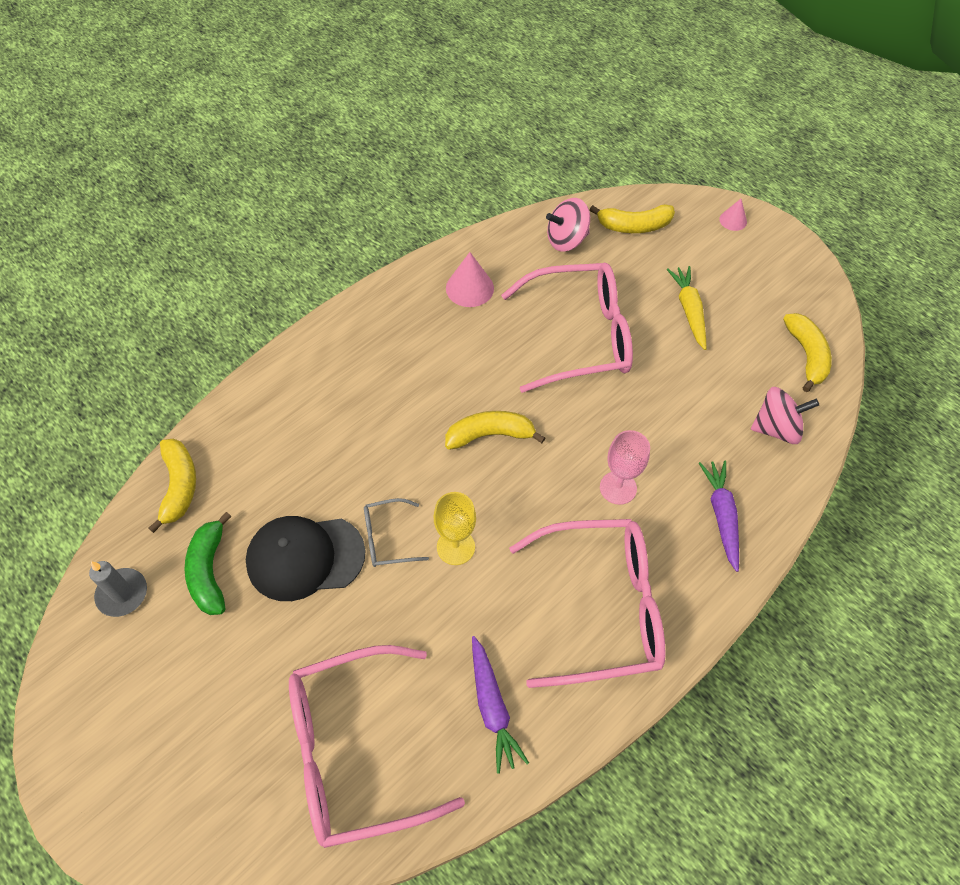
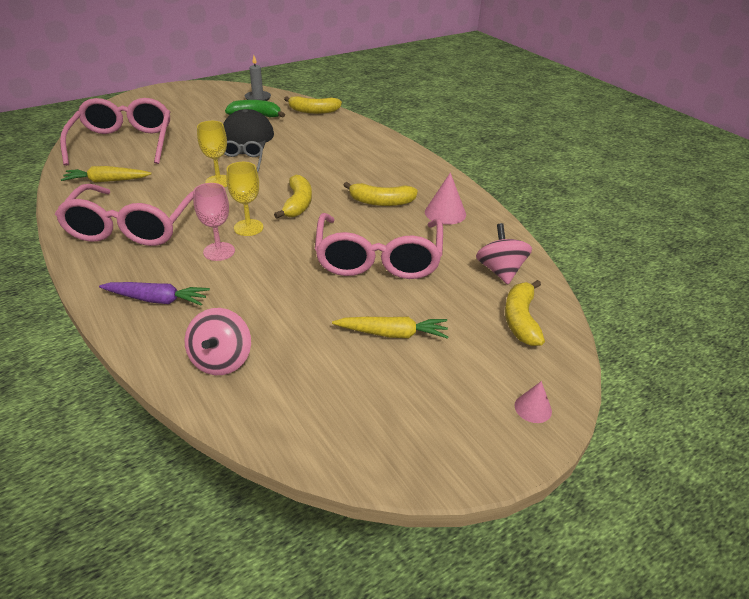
camera: 100 degrees right, 20 degrees down
(492, 707) = (106, 181): purple carrot -> yellow carrot
(559, 473) = (248, 227): none -> yellow goblet
(806, 355) = (302, 416): yellow banana -> yellow banana (381, 202)

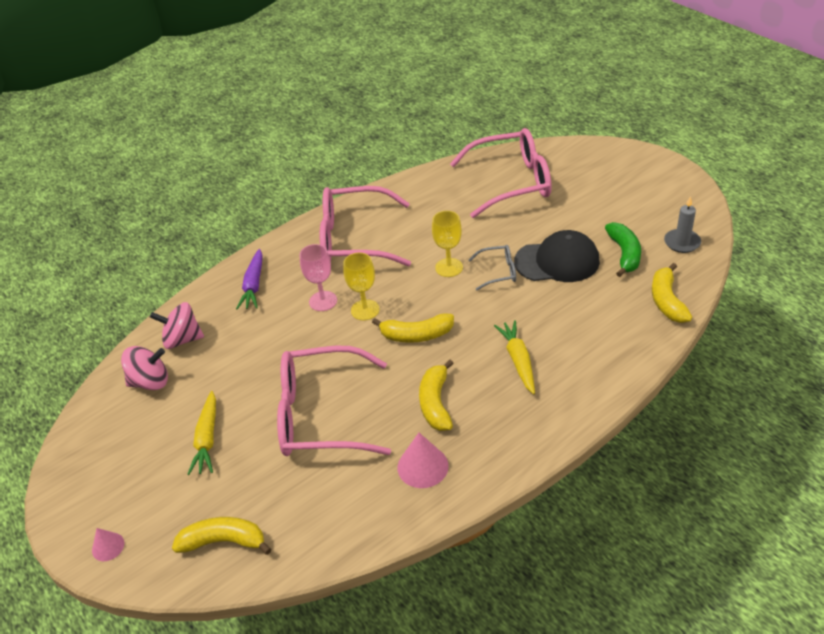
camera: 90 degrees right, 5 degrees up
(106, 181) = (431, 198): yellow carrot -> yellow carrot (518, 360)
(500, 271) = (306, 524): pink spinning top -> pink spinning top (150, 382)

